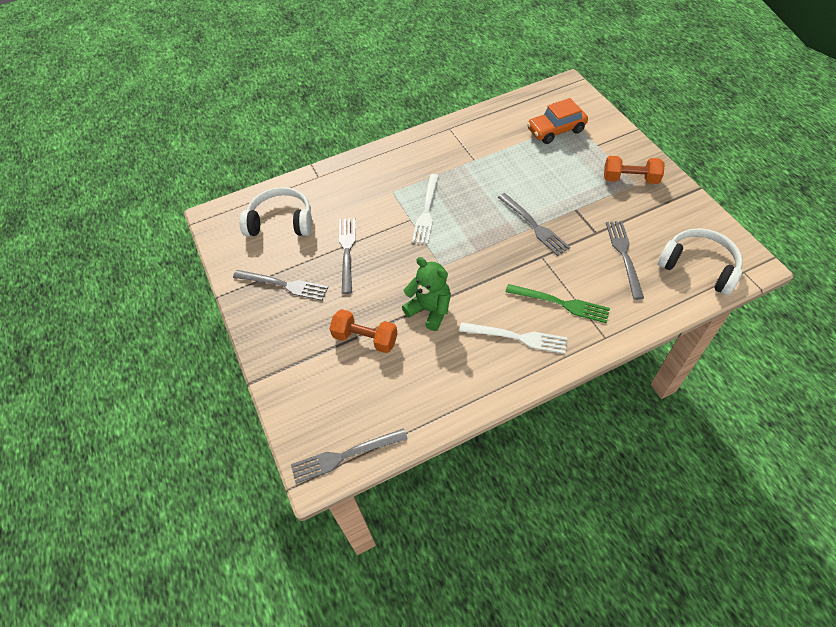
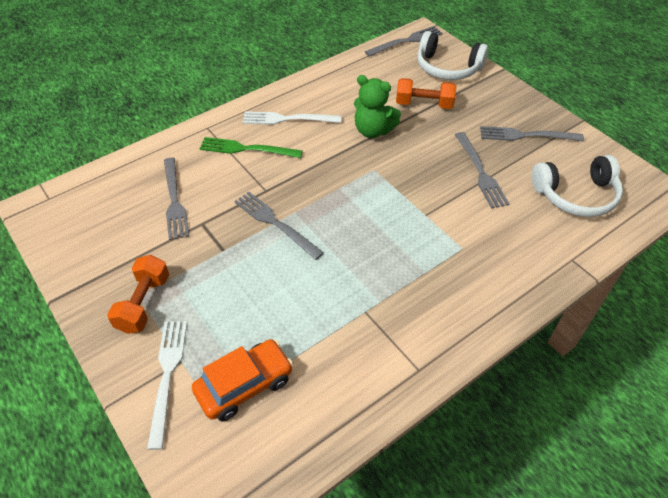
camera: 165 degrees right, 5 degrees down
(426, 211) = (409, 227): white fork -> white fork (167, 375)
(630, 179) = (144, 303): orange dumbbell -> orange dumbbell turned 75 degrees counterclockwise
(698, 267) = (96, 198): white headphones -> white headphones (447, 67)

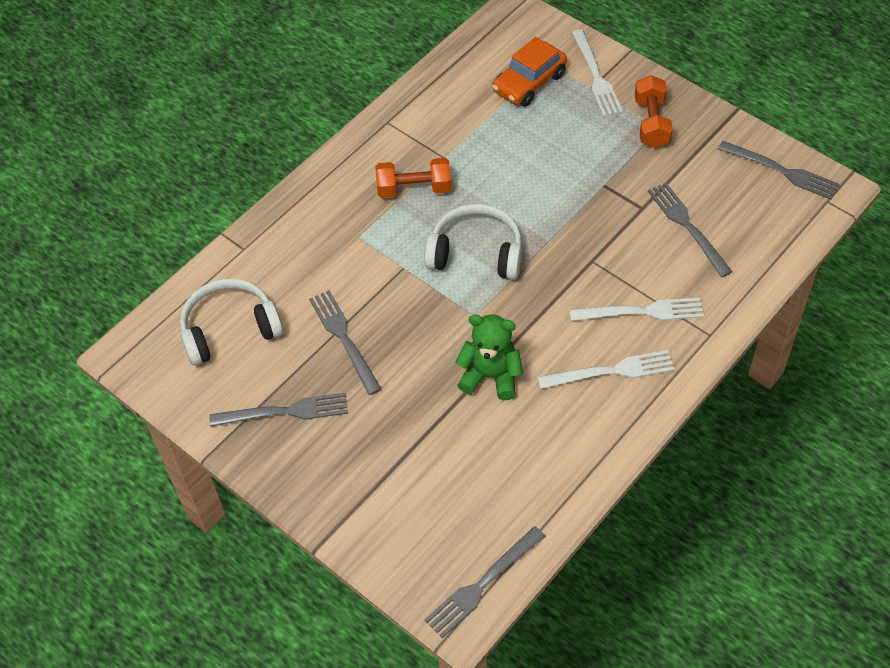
camera: 170 degrees right, 5 degrees up
(246, 149) = (642, 312): green fork -> white fork
(275, 223) = (564, 224): grey fork -> grey fork (782, 171)
(424, 104) = (430, 440): orange dumbbell -> orange dumbbell (414, 189)
(447, 67) = (405, 530): white headphones -> white headphones (476, 253)

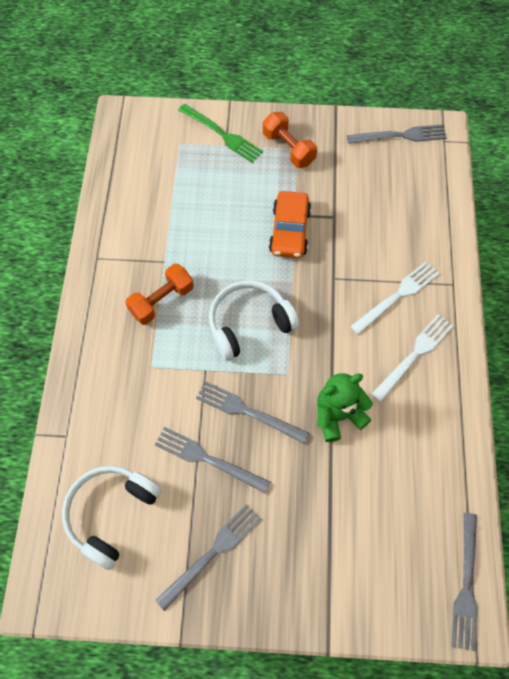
camera: 40 degrees left, 10 degrees up
(529, 82) = (178, 166): orange car -> orange car (289, 231)
(596, 76) = (222, 134): white fork -> green fork
(687, 226) = (374, 212): grey fork -> grey fork (248, 411)

